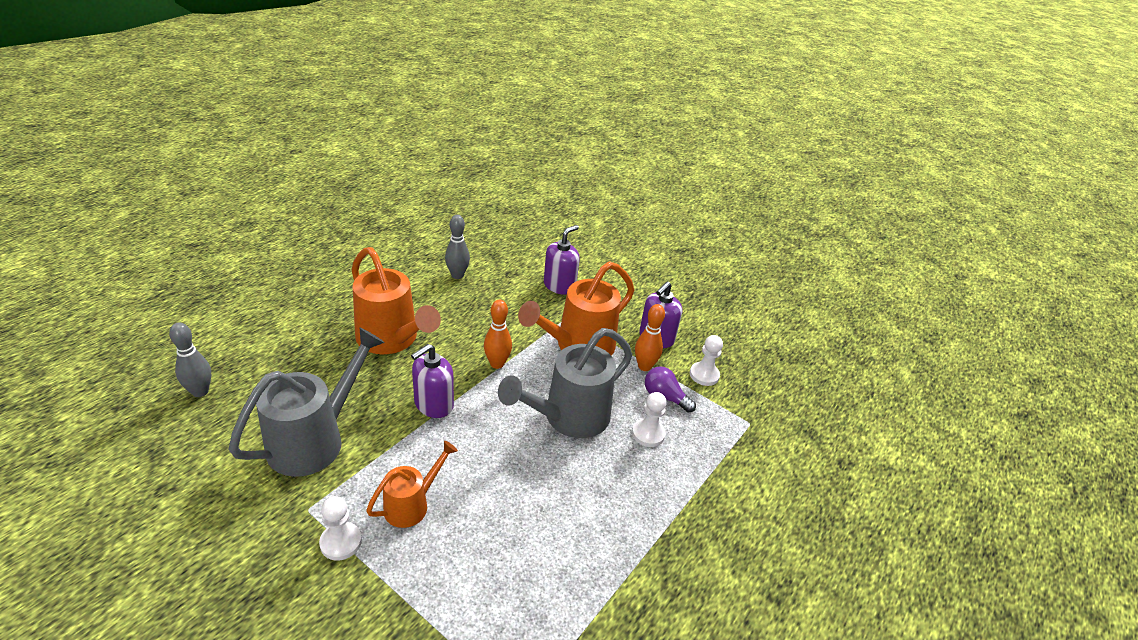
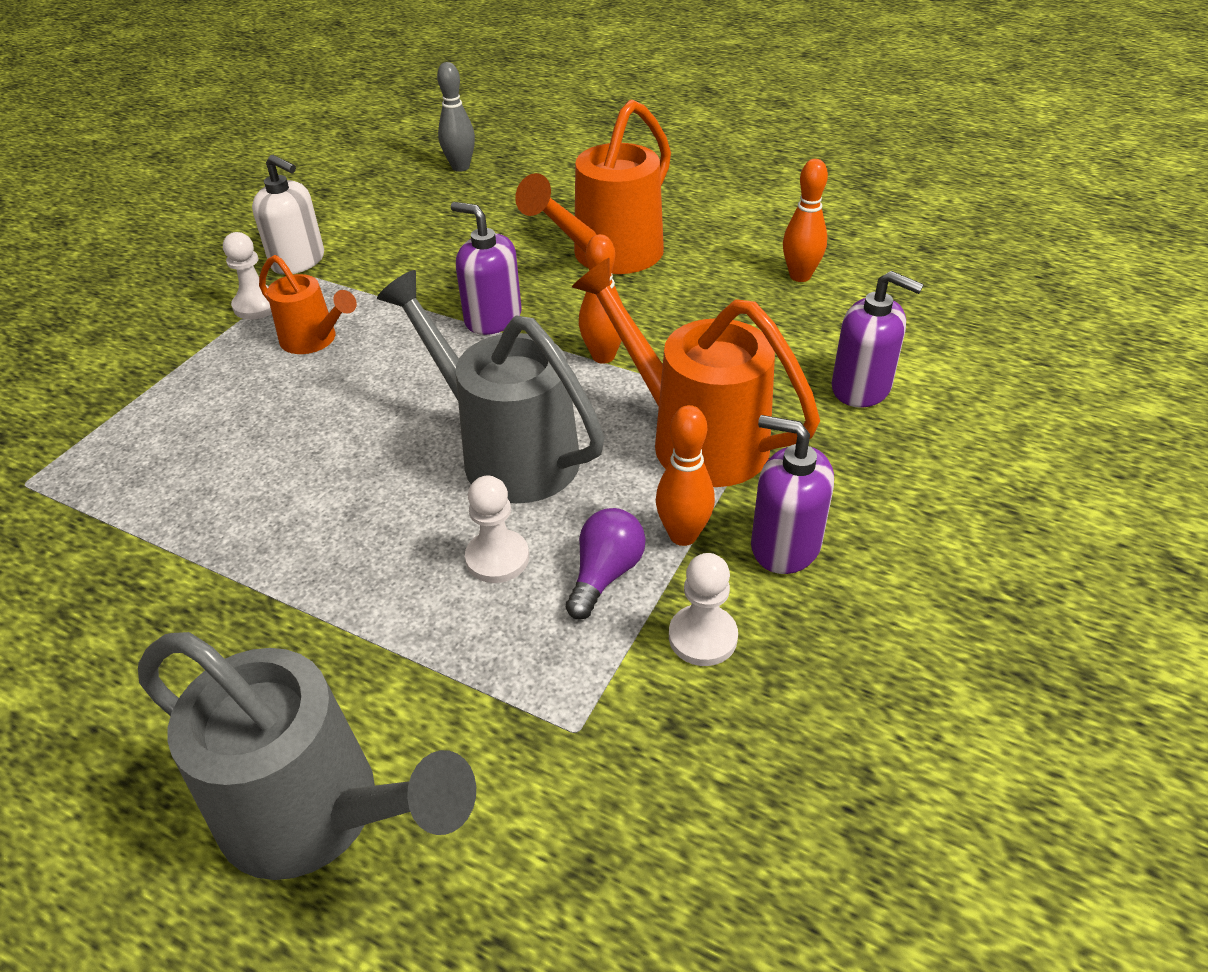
camera: 85 degrees right, 5 degrees up
(285, 511) = (298, 261): none -> white soap dispenser
(315, 439) = (406, 251): grey watering can -> grey watering can (318, 814)
(457, 275) = (800, 276): grey bowling pin -> orange bowling pin

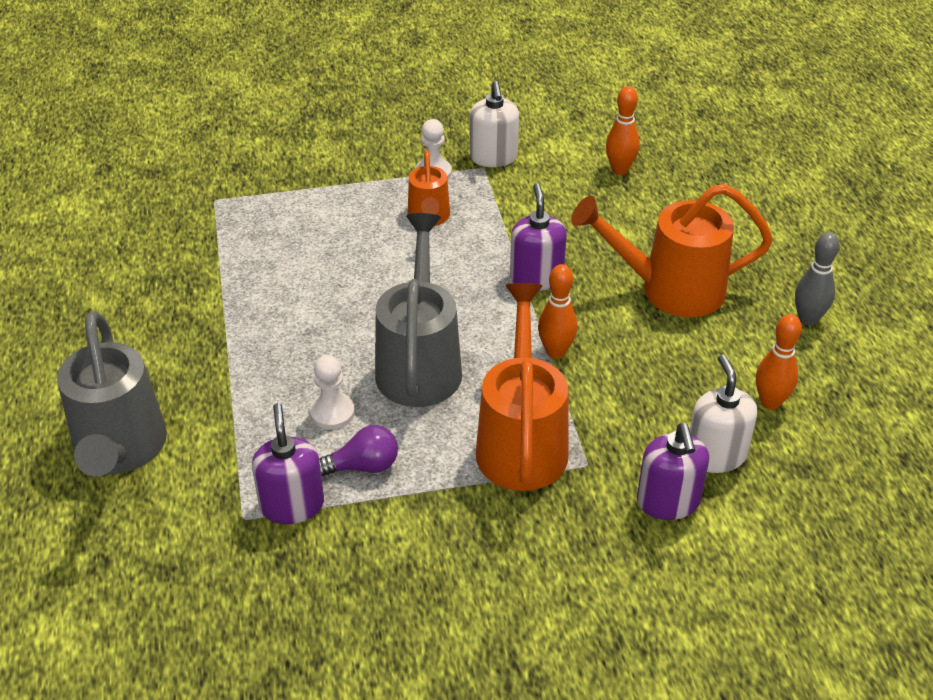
camera: 50 degrees right, 0 degrees up
(460, 167) = (686, 152): grey bowling pin -> grey bowling pin (808, 319)
(683, 535) = (427, 483): orange bowling pin -> orange bowling pin (620, 169)
(702, 637) = (354, 536): white pawn -> none
(785, 545) = (465, 537): purple soap dispenser -> purple soap dispenser (292, 505)
(831, 334) = (715, 455): none -> white soap dispenser

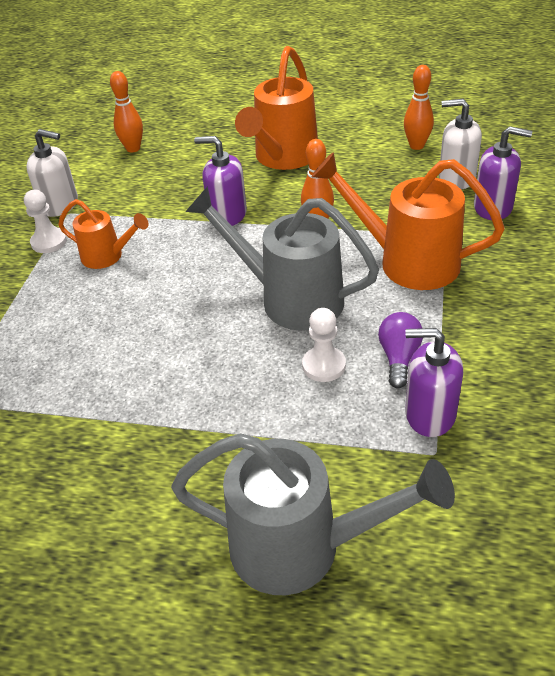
camera: 65 degrees left, 0 degrees up
(808, 319) = (347, 113): grey bowling pin -> none

